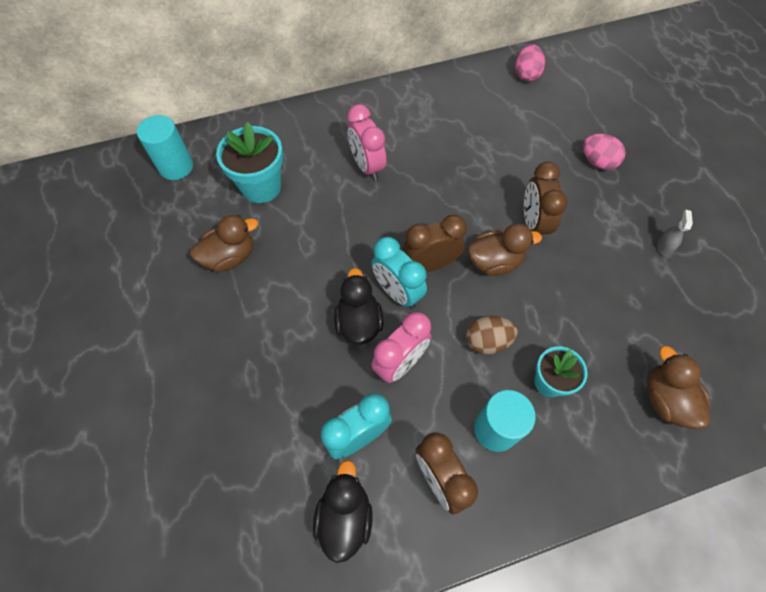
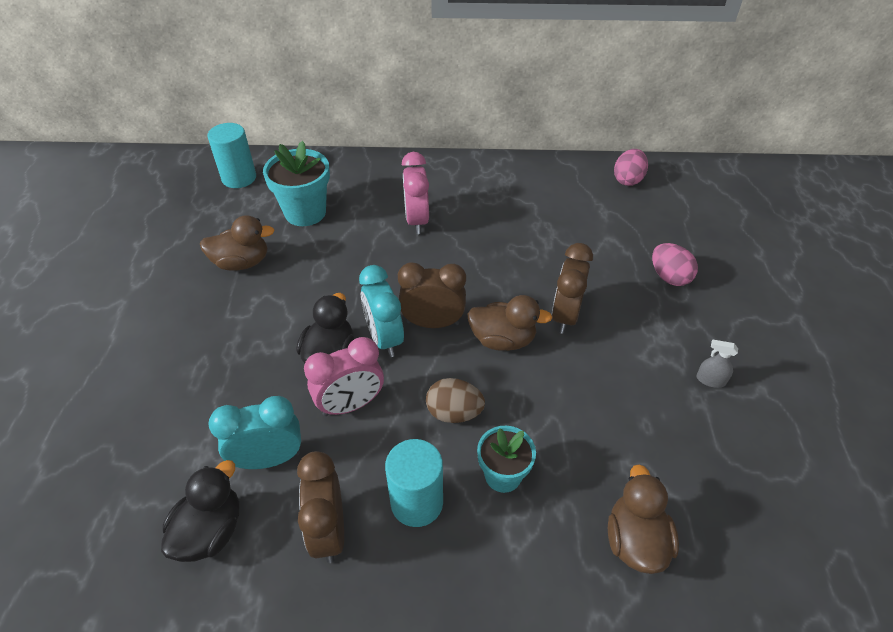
camera: 20 degrees right, 15 degrees down
(664, 246) = (710, 380): grey spray bottle -> grey spray bottle turned 105 degrees counterclockwise

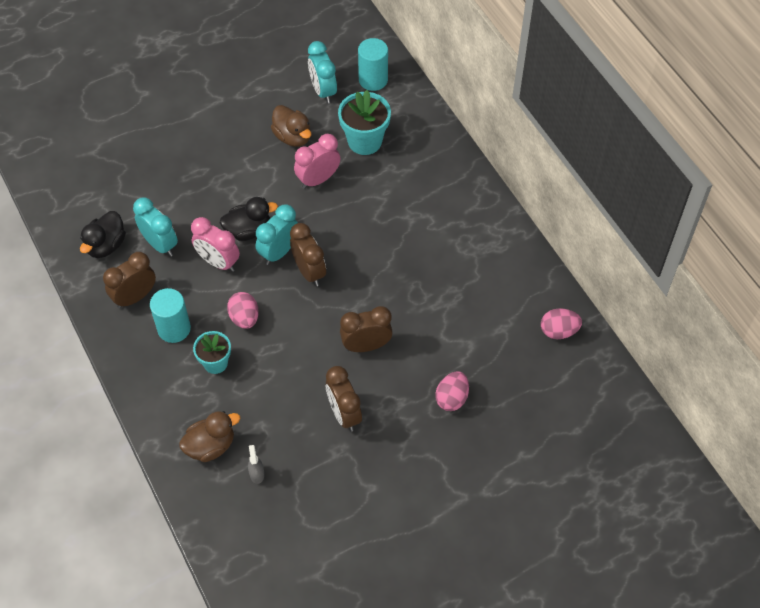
camera: 60 degrees right, 10 degrees up
(211, 216) = (323, 91): none -> turquoise clock
(211, 531) = (106, 245): black duck -> black duck turned 120 degrees clockwise
(416, 220) = (403, 212): pink clock -> pink clock (318, 179)
(454, 413) = (244, 318): brown egg -> pink egg
(502, 340) = (320, 318): brown duck -> none
(648, 373) = (344, 414): none -> brown clock
(710, 380) = (360, 453): grey spray bottle -> grey spray bottle (256, 473)

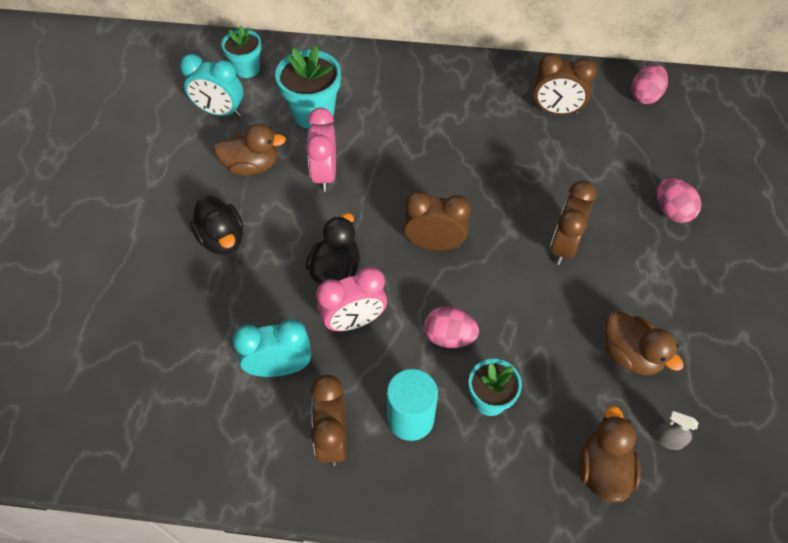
camera: 55 degrees left, 0 degrees up
(106, 245) = (230, 429): black duck -> black duck (222, 239)
(279, 252) = (387, 257): turquoise clock -> none
(305, 425) = (630, 354): none -> brown duck
(344, 414) = (637, 311): brown clock -> brown clock (556, 111)
(373, 80) = (247, 69): turquoise cylinder -> turquoise flower pot

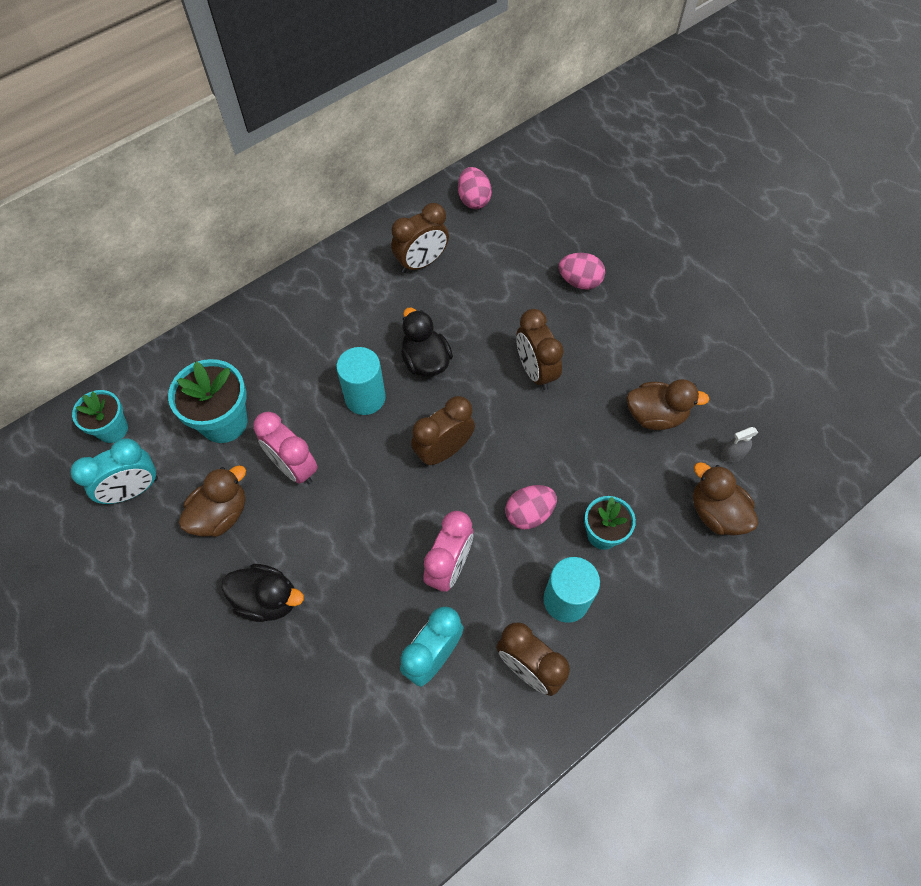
camera: 45 degrees left, 5 degrees up
(336, 269) = (390, 539): black duck -> black duck (425, 361)
(418, 167) = (365, 397): none -> turquoise cylinder

